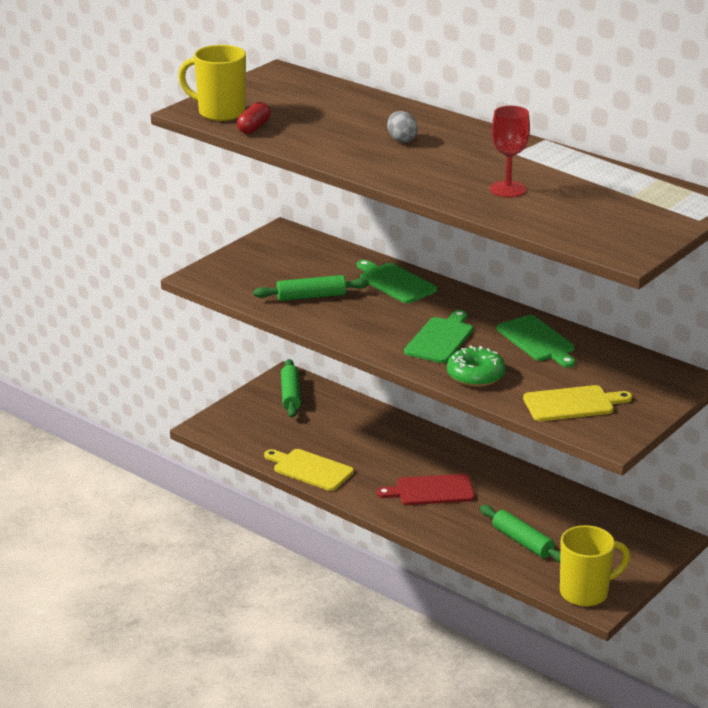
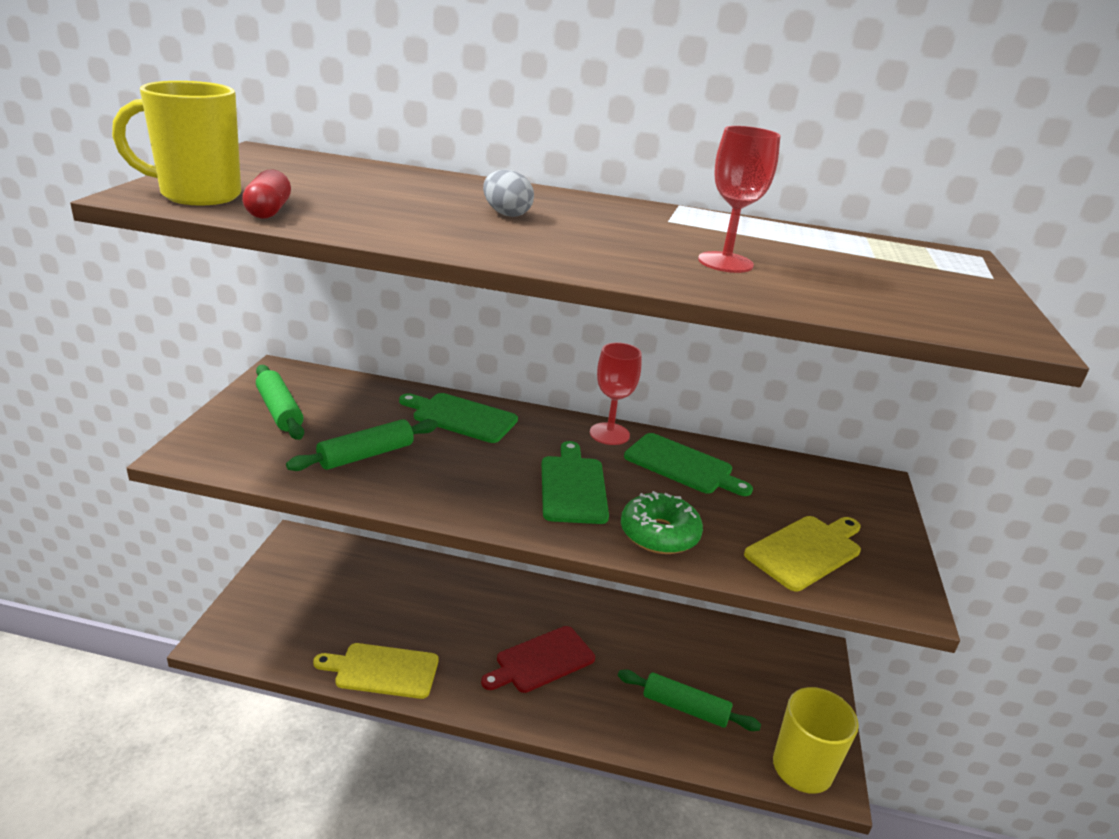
camera: 30 degrees left, 0 degrees up
(291, 395) = (311, 564): green rolling pin -> green rolling pin (280, 411)
(500, 311) = (609, 434): none -> red goblet

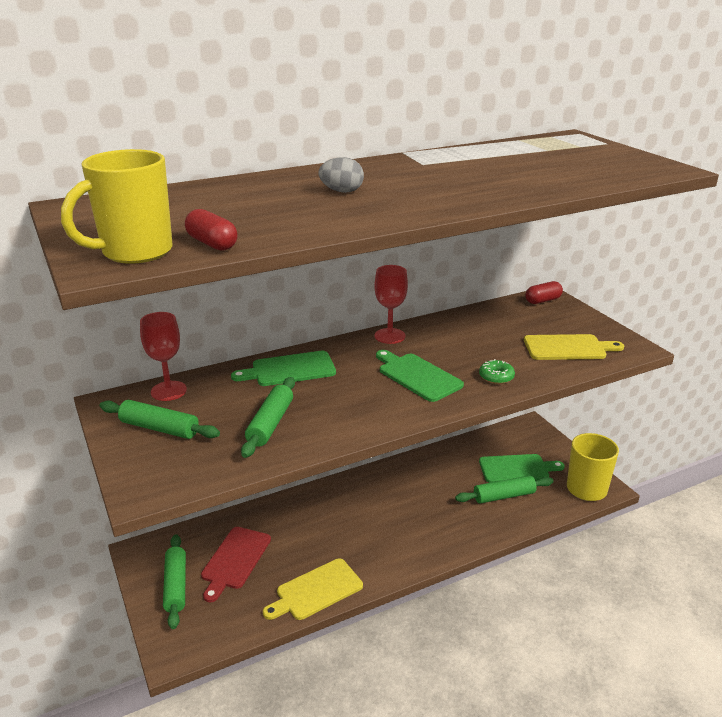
camera: 35 degrees left, 0 degrees up
(285, 586) = (176, 586): none -> green rolling pin
(541, 660) = (402, 521): red cutting board -> red cutting board (234, 560)
(659, 534) = (496, 377): green donut -> green donut, size x0.61
(682, 465) = (453, 334): green cutting board -> green cutting board (517, 469)
(725, 262) = (504, 178): red goblet -> red goblet (168, 391)
(806, 551) = (568, 348): yellow cutting board -> yellow cutting board turned 75 degrees clockwise
(861, 483) = (542, 300): none -> red capsule

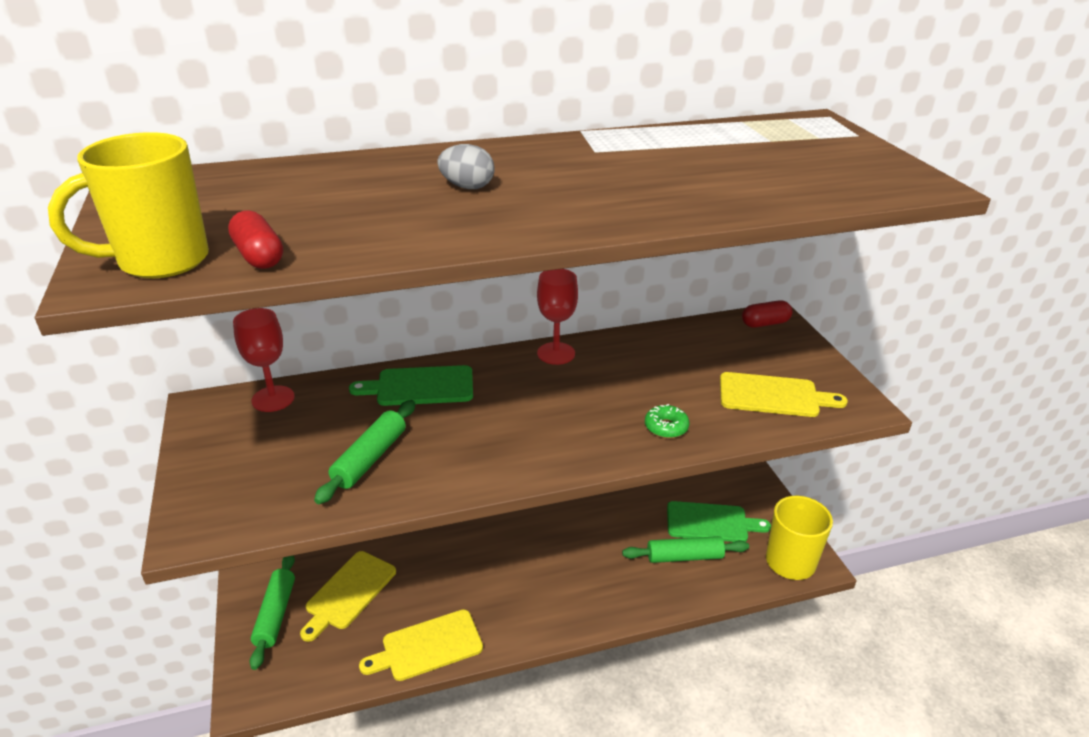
camera: 10 degrees right, 5 degrees up
(159, 428) = (243, 448): green rolling pin -> none
(234, 560) = (348, 592): red cutting board -> yellow cutting board
(417, 376) = (569, 414): green cutting board -> none

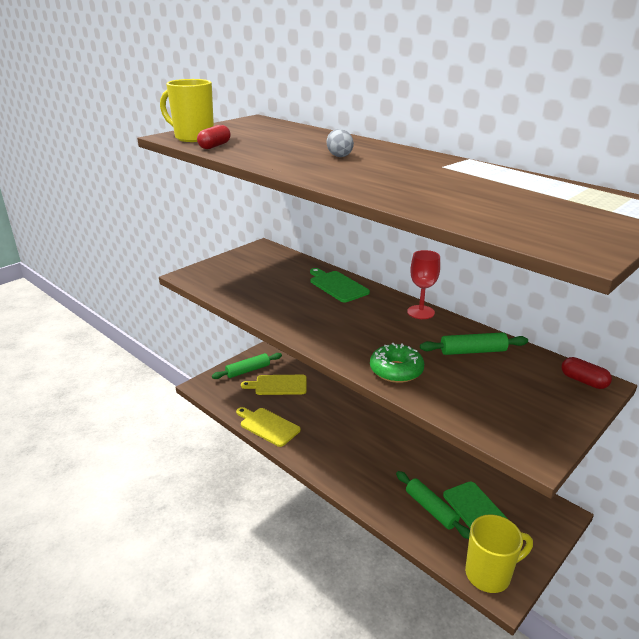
camera: 60 degrees right, 5 degrees down
(273, 399) = (284, 257): red goblet -> none
(370, 458) = (268, 293): green rolling pin -> green rolling pin (473, 351)
(666, 427) = (396, 370): green donut -> green donut, size x1.64
(773, 396) = (490, 406): yellow cutting board -> none

